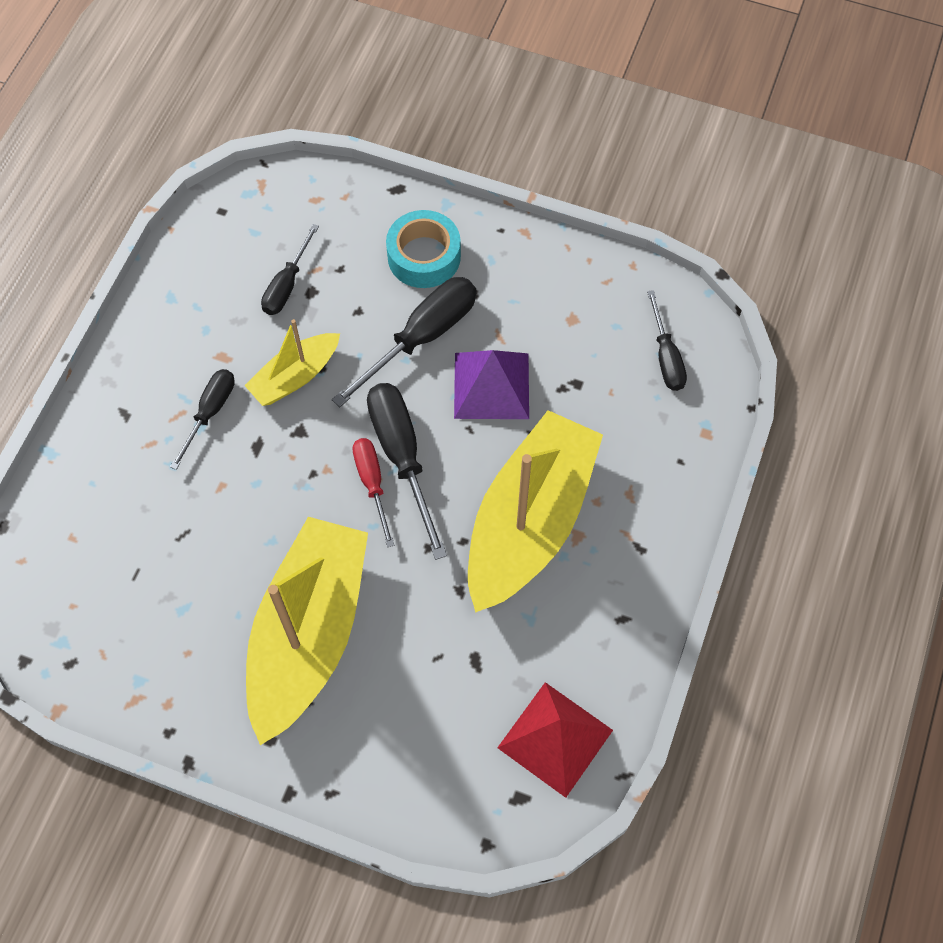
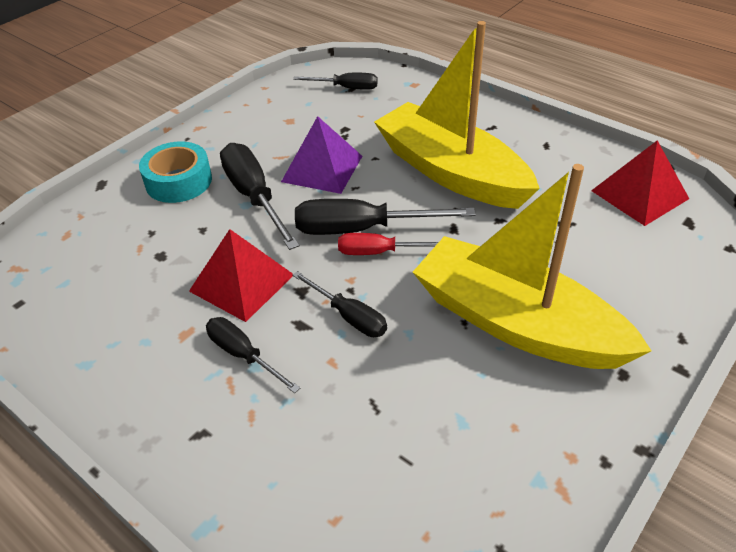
camera: 70 degrees left, 20 degrees down
(287, 285) = (140, 270): black screwdriver -> black screwdriver (349, 316)
(295, 376) = (242, 282): yellow boat -> red pyramid

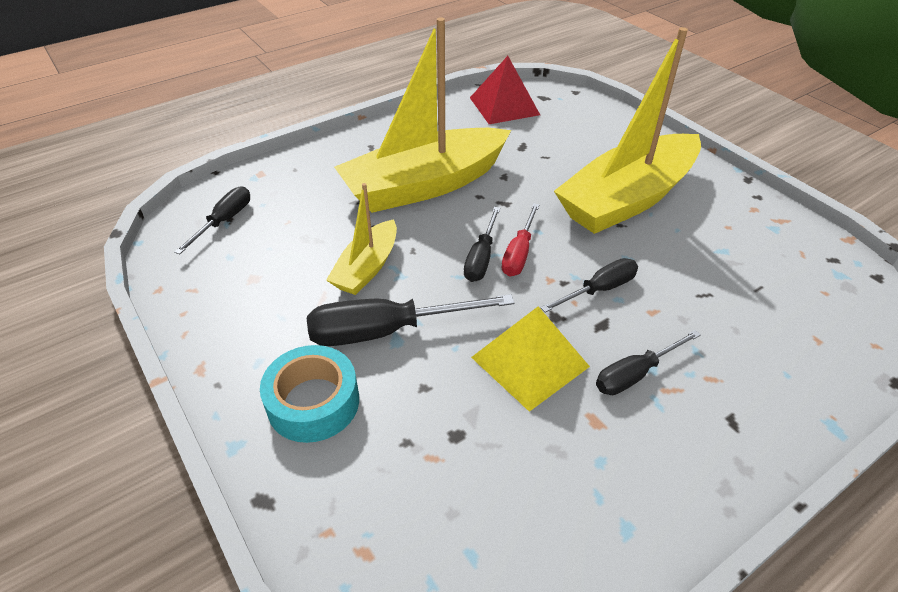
camera: 75 degrees left, 0 degrees up
(242, 282) = (530, 361): red pyramid -> yellow pyramid
(322, 168) = (367, 268): purple pyramid -> yellow boat
(362, 229) = (481, 258): black screwdriver -> black screwdriver, size x0.61

